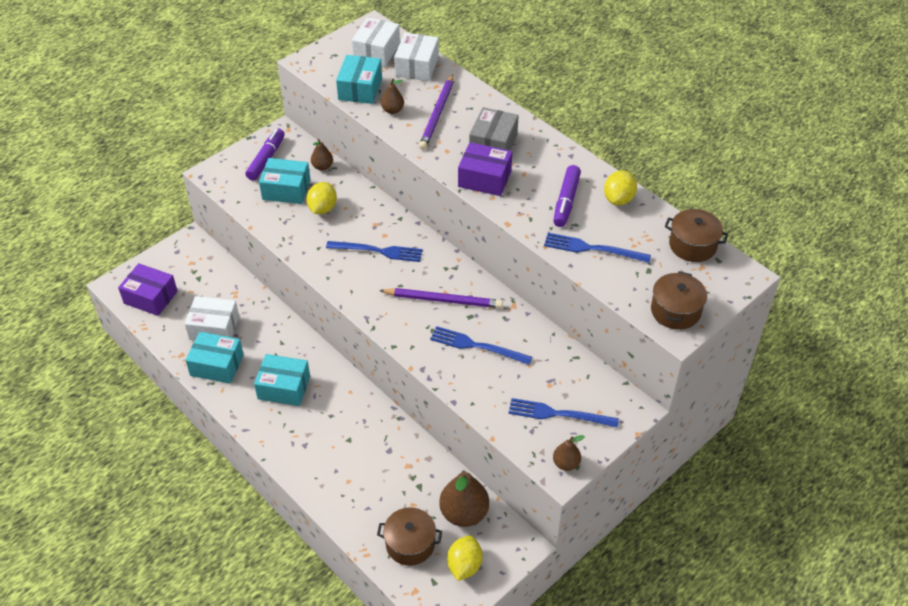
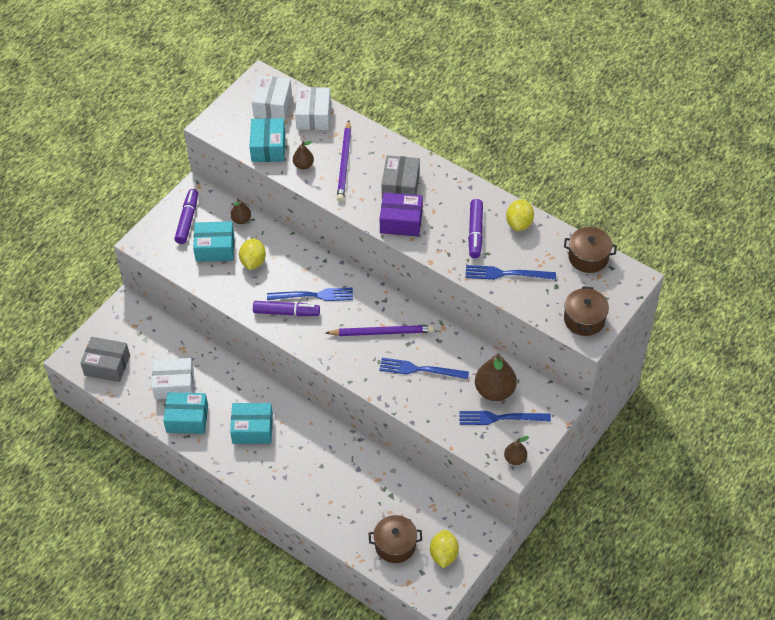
camera: 10 degrees left, 5 degrees up
(150, 297) = (107, 365): purple box -> grey box
(343, 264) = (286, 312): none -> purple marker
(464, 513) = (433, 511): brown pear -> brown pear (494, 391)

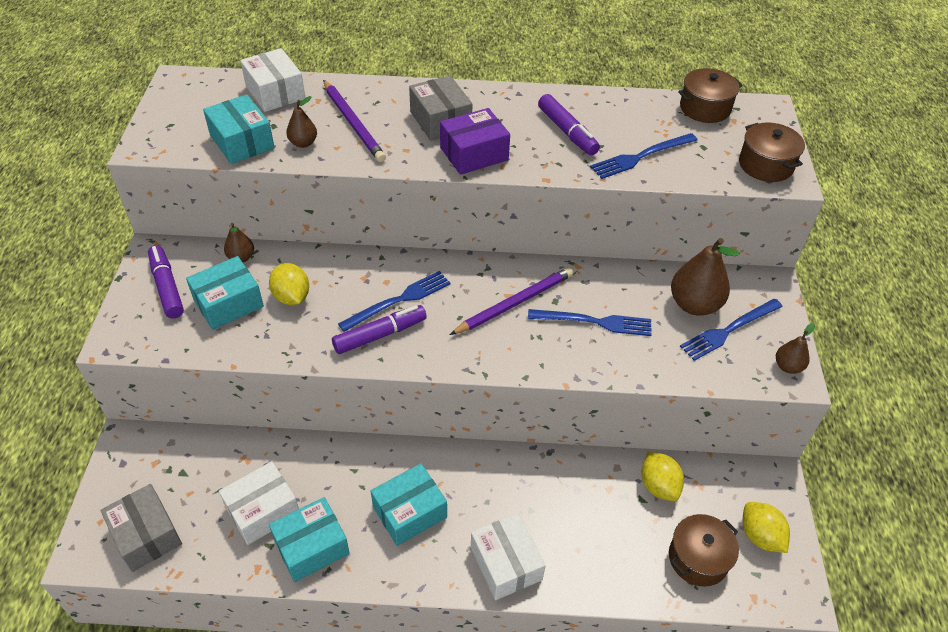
camera: 35 degrees left, 5 degrees down
(107, 365) = (146, 535): grey box -> grey box turned 75 degrees clockwise
(272, 105) = (214, 99): white box -> white box (506, 563)
(420, 369) = (594, 322): blue fork -> blue fork turned 150 degrees counterclockwise
(519, 223) = (604, 106): yellow lemon -> yellow lemon (658, 486)

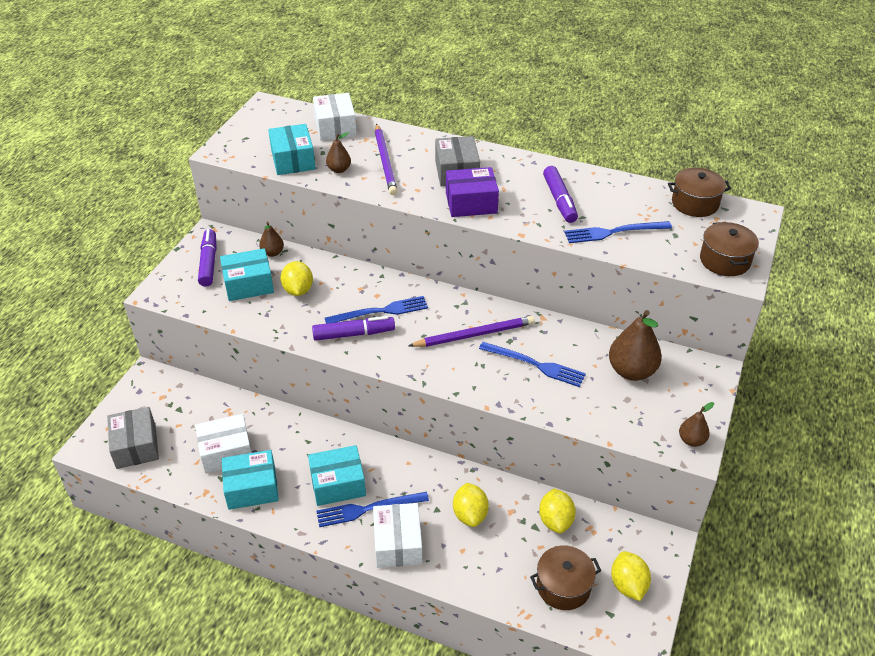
camera: 20 degrees right, 5 degrees down
(568, 505) = (470, 514): none -> yellow lemon
(729, 330) = (652, 398): blue fork -> blue fork (368, 509)

